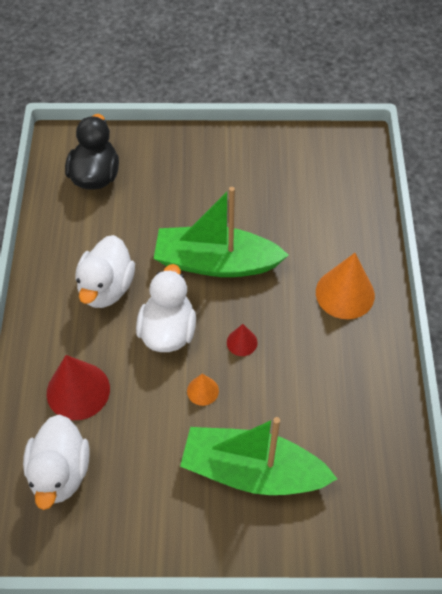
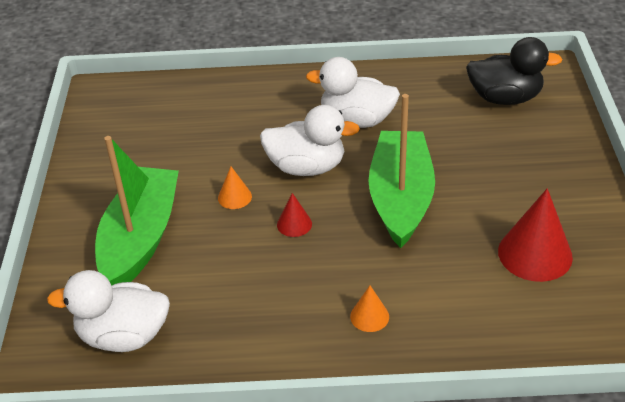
camera: 90 degrees right, 15 degrees down
(60, 472) = (156, 113): white duck -> white duck (123, 336)
(78, 390) = (237, 114): red cone -> red cone (535, 254)
(345, 293) = (369, 316): orange cone -> orange cone, size x0.50

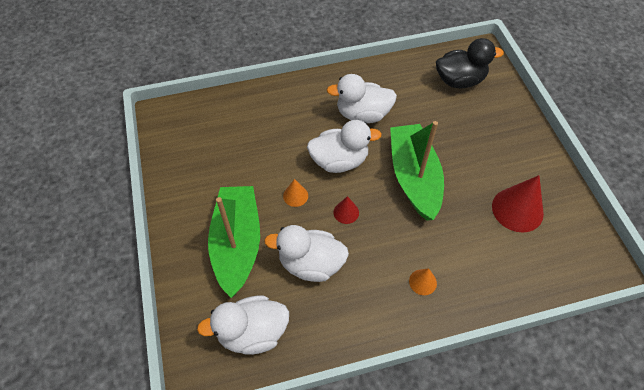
camera: 15 degrees left, 15 degrees up
(226, 273) = (311, 264): none -> white duck

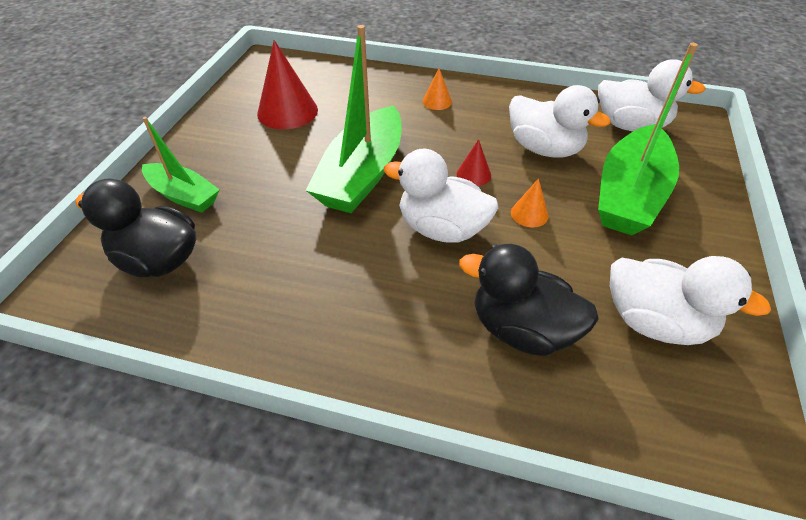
camera: 150 degrees left, 10 degrees down
(270, 125) = (521, 329): none -> black duck
(362, 114) = (355, 277): white duck -> white duck (655, 322)
(494, 115) = (183, 195): none -> green boat

